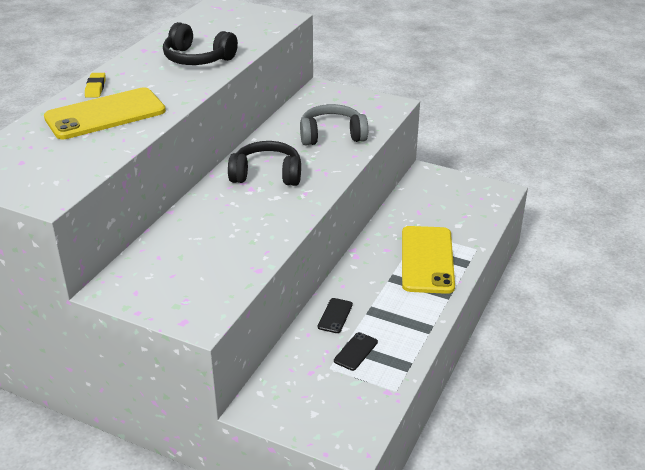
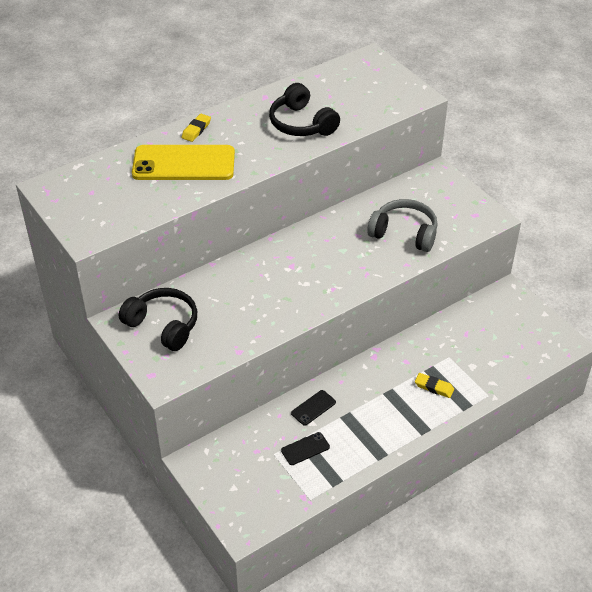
camera: 30 degrees right, 10 degrees up
(267, 175) = (315, 256): black headphones -> black headphones (163, 325)
(427, 260) = (434, 387): yellow phone -> yellow eraser

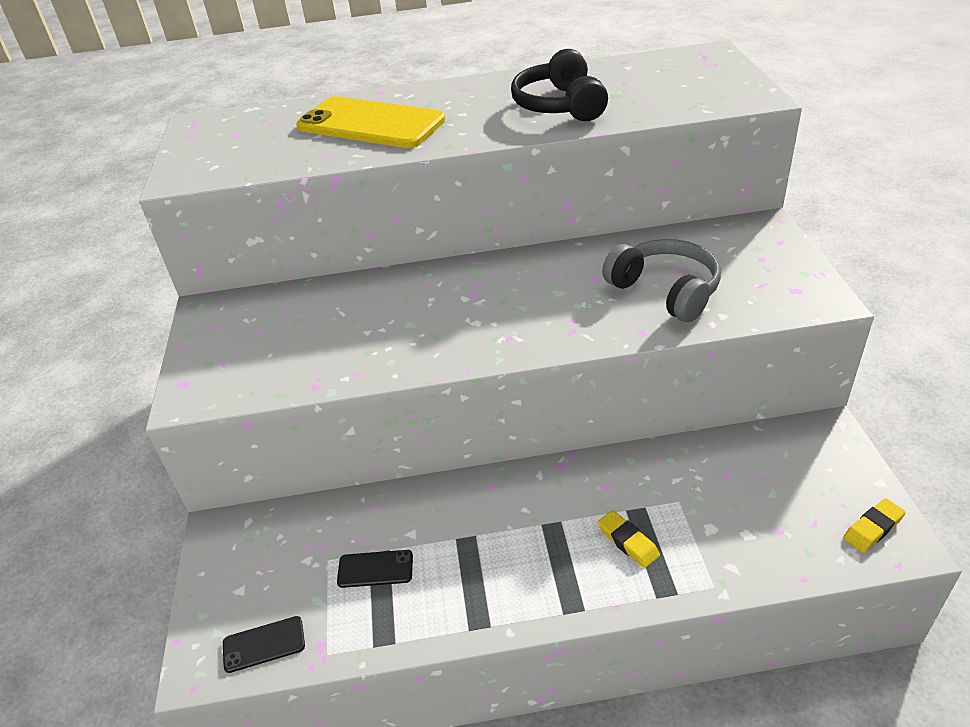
camera: 30 degrees right, 5 degrees down
(163, 325) = (252, 327): black headphones -> none
(196, 130) = (419, 94): yellow eraser -> yellow eraser (873, 528)
(313, 408) = (428, 511): black phone -> black phone (264, 644)

